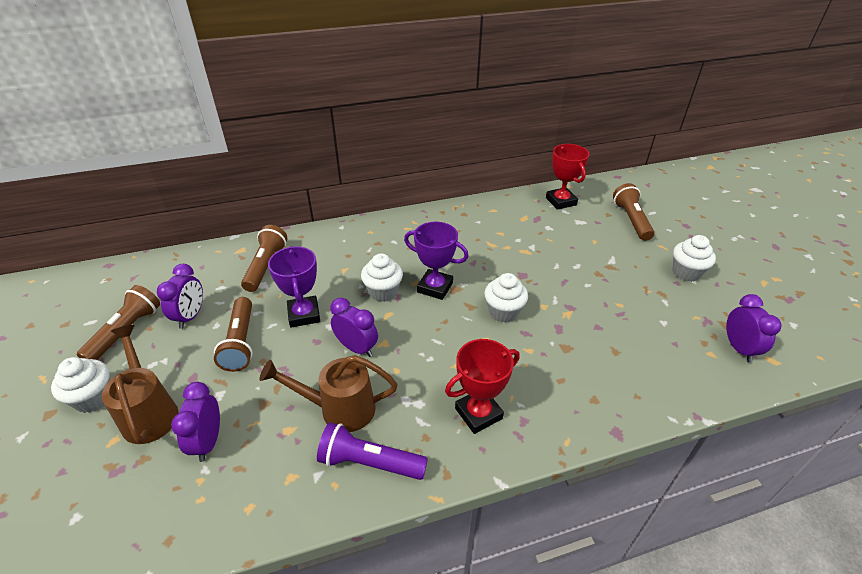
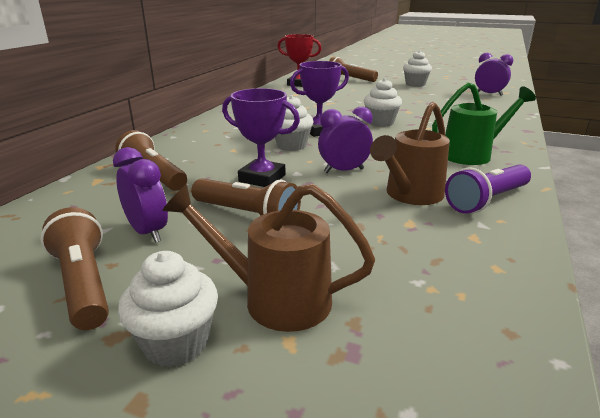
camera: 50 degrees left, 15 degrees down
(208, 441) = (376, 269): purple clock -> none
(478, 413) = (472, 155): red trophy -> green watering can

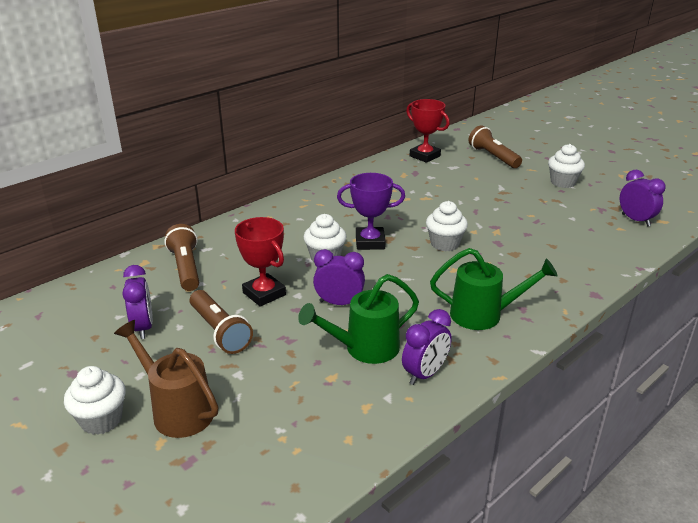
camera: 25 degrees right, 5 degrees up
(84, 283) = (80, 360): brown flashlight -> none
(262, 178) = (264, 294): purple trophy -> red trophy
(410, 195) = (364, 348): brown watering can -> green watering can
(487, 200) = (425, 374): purple flashlight -> purple clock

